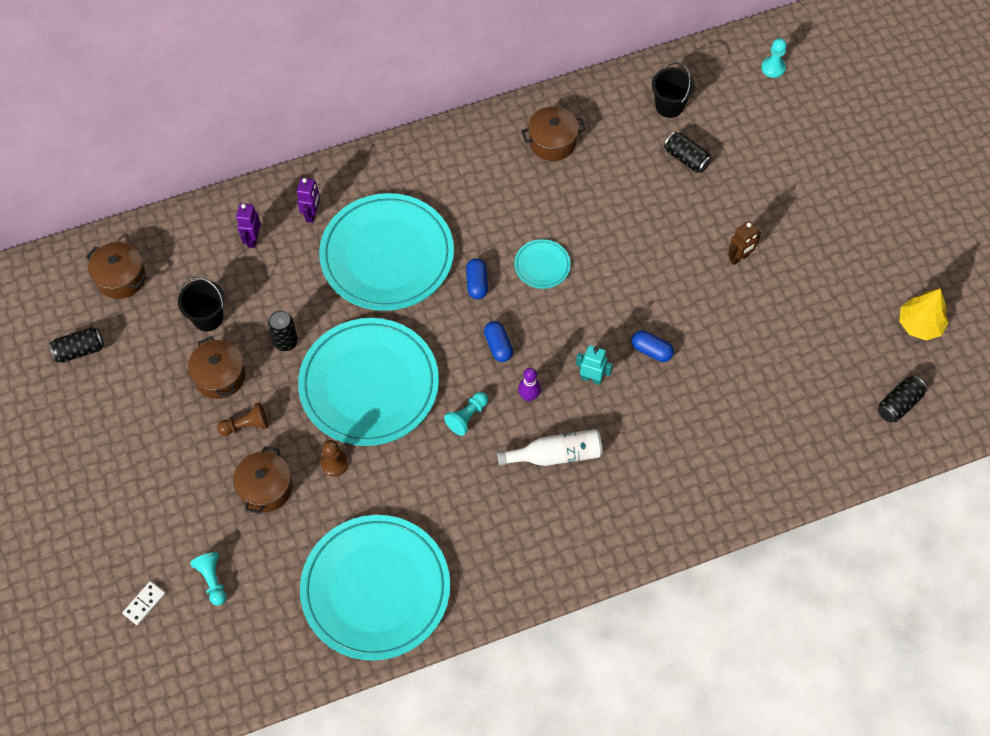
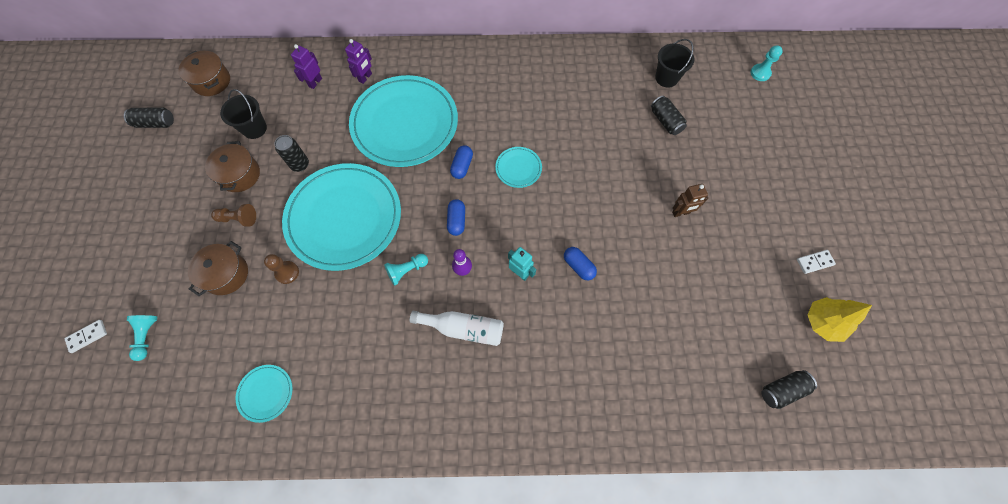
camera: 20 degrees right, 5 degrees up
(375, 589) = (265, 393): turquoise plate -> turquoise plate, size x0.42
(552, 142) = (565, 78): brown pot -> none
(894, 265) = (814, 262): none -> white domino

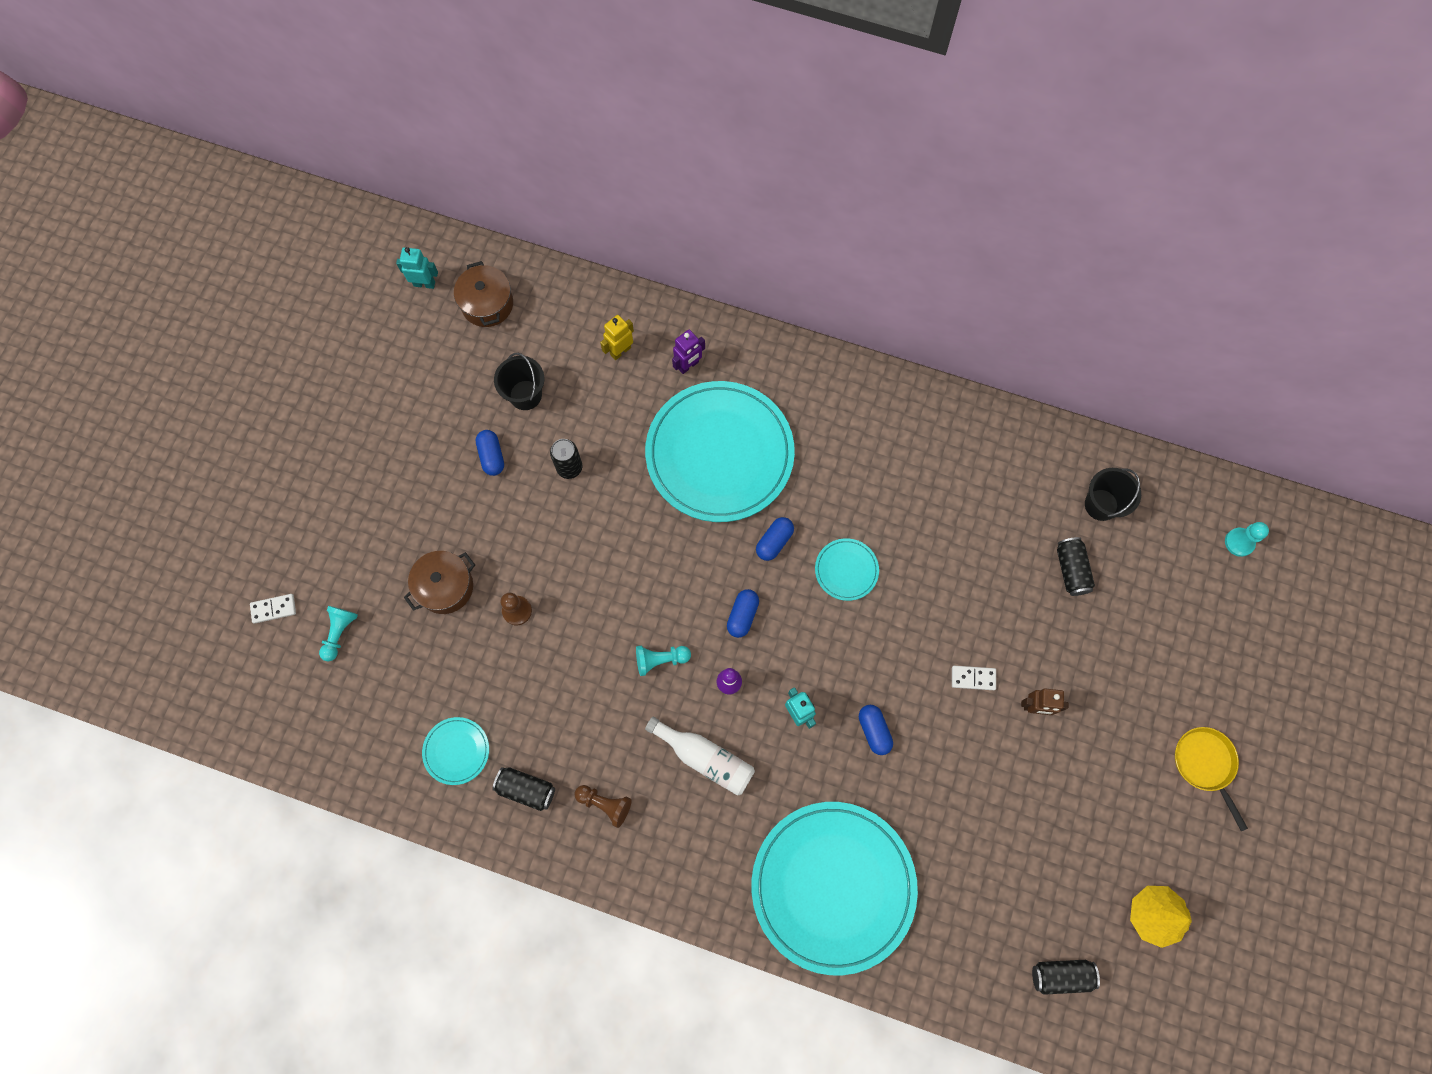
camera: 20 degrees right, 5 degrees up
(155, 123) = (404, 345): black can -> black can (526, 789)
(162, 82) = (424, 284): none -> turquoise robot
(238, 219) = (476, 518): brown pawn -> brown pawn (605, 804)
(240, 174) = (492, 456): brown pot -> blue capsule
(315, 82) = (620, 351): purple robot -> yellow robot
(344, 218) = (604, 562): turquoise plate -> turquoise plate (833, 886)
(806, 211) = (1205, 764): none -> yellow pan
(814, 262) = (1181, 836): white domino -> white domino (973, 678)

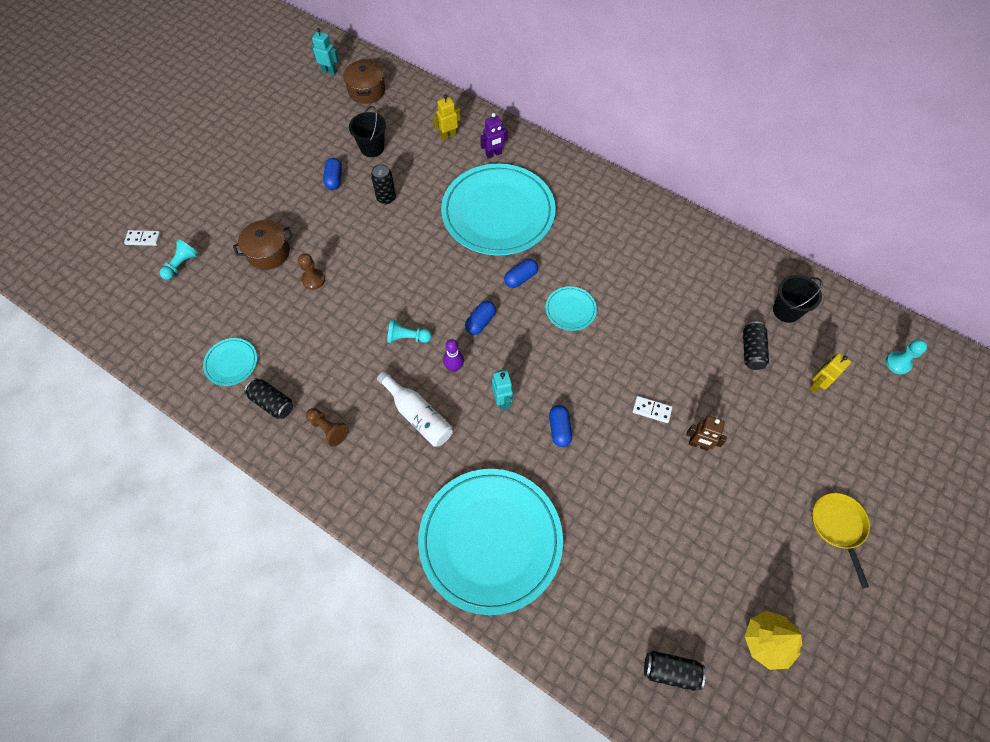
camera: 15 degrees right, 10 degrees down
(1152, 595) = (816, 385): none -> yellow robot

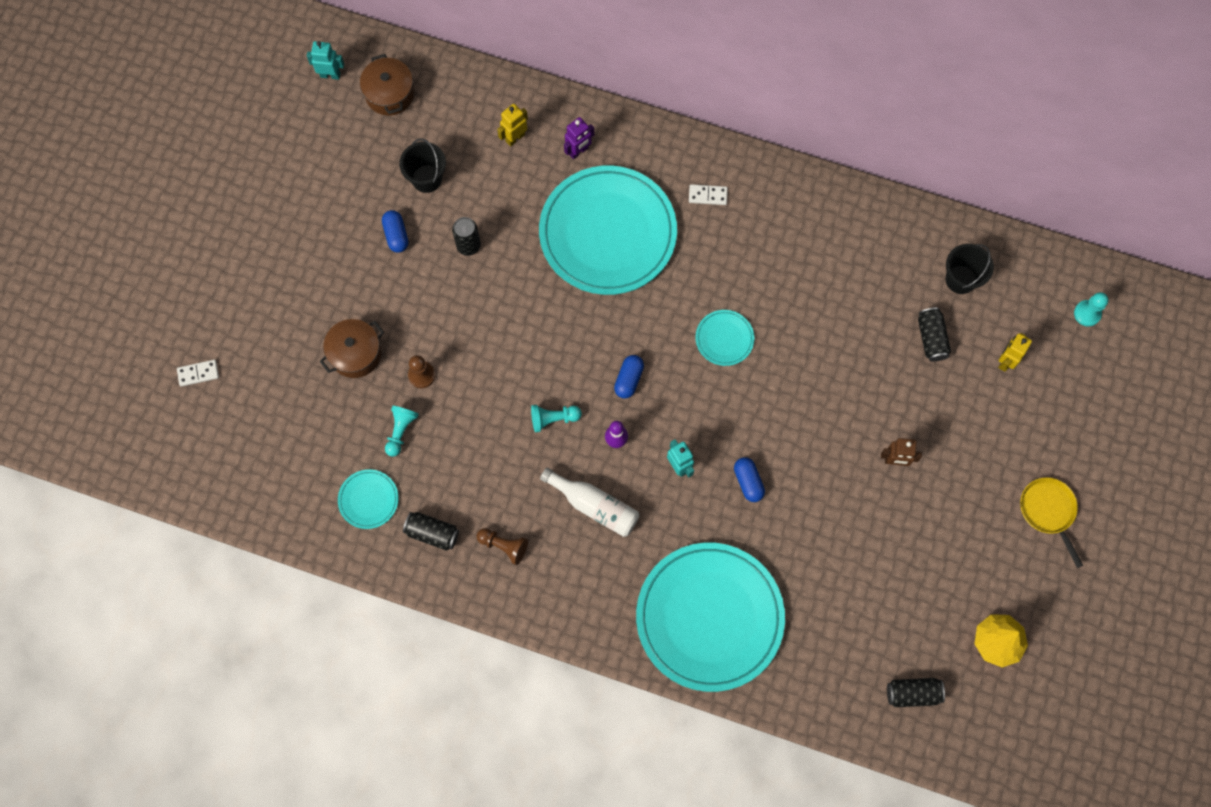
camera: 15 degrees left, 10 degrees up
(181, 264) = (259, 395): turquoise pawn -> turquoise pawn (400, 431)
(520, 278) = (658, 313): blue capsule -> none
(651, 410) = (839, 435): white domino -> white domino (708, 195)

